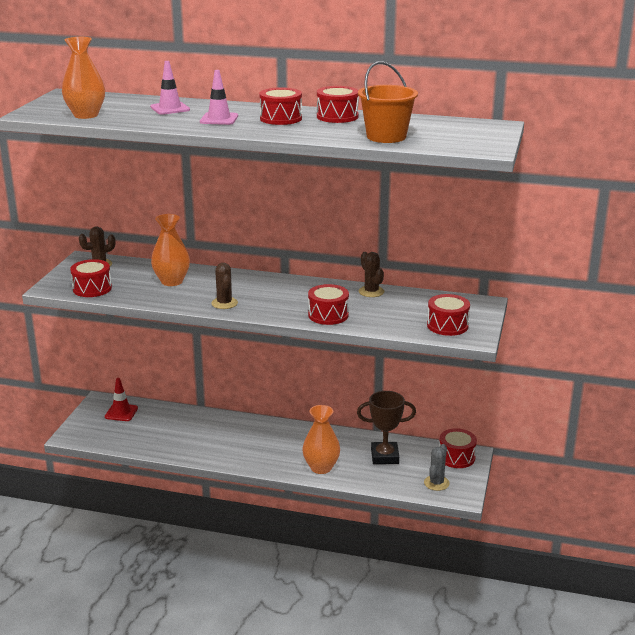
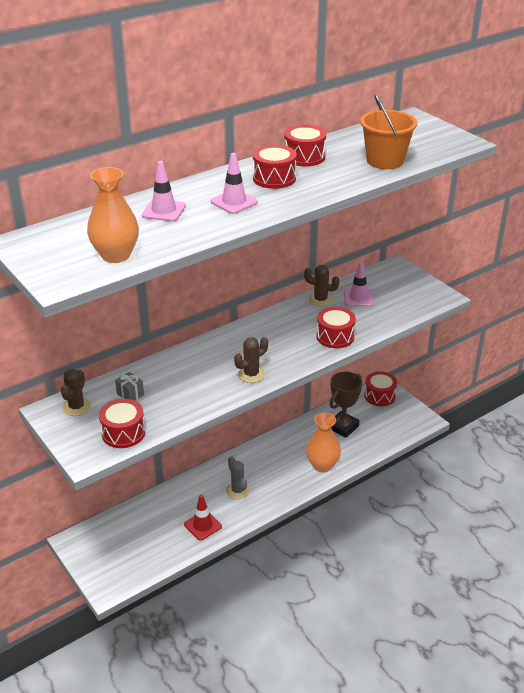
camera: 50 degrees left, 10 degrees up
(121, 412) = (110, 536): red traffic cone -> red traffic cone (203, 525)
(138, 274) = (130, 394): none -> grey gift
(172, 281) = (171, 382): orange vase -> none
(224, 303) = (251, 374): brown cactus -> brown cactus turned 60 degrees counterclockwise
(402, 305) = (358, 298): none -> pink traffic cone
(436, 483) = (399, 422): grey cactus -> grey cactus (237, 490)
(447, 325) = (412, 297): red drum -> none

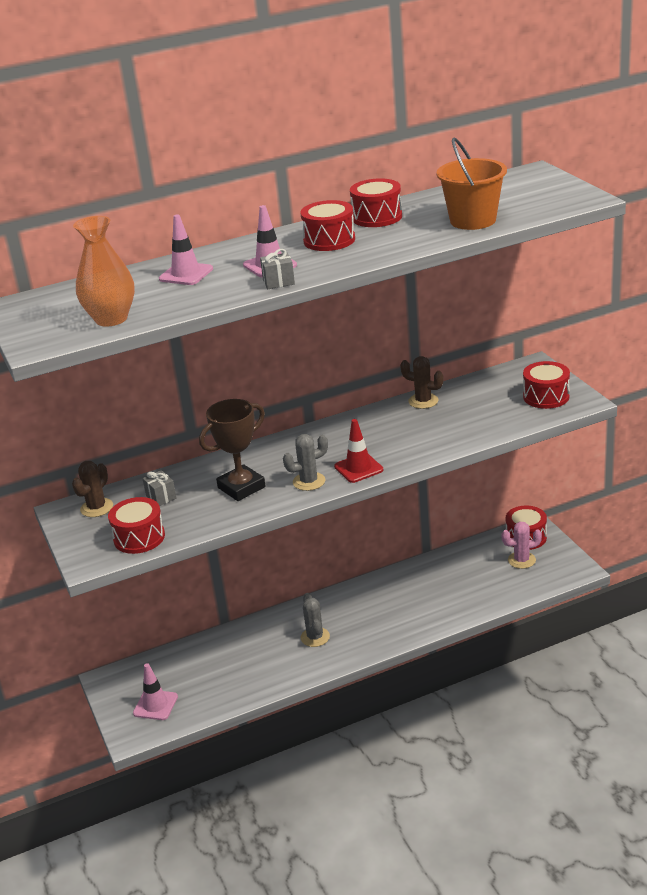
camera: 15 degrees right, 5 degrees down
(203, 525) = (262, 674): red traffic cone -> red traffic cone (358, 468)
(249, 218) = (278, 282): none -> grey gift
(251, 374) = (309, 481): brown cactus -> grey cactus
(322, 465) = (428, 615): orange vase -> none
(335, 336) = (426, 443): red drum -> red drum (546, 396)
(343, 427) = (467, 572): brown trophy -> brown trophy (241, 487)
(358, 298) = (471, 400): pink traffic cone -> pink traffic cone (155, 705)
(381, 415) = (521, 560): none -> pink cactus

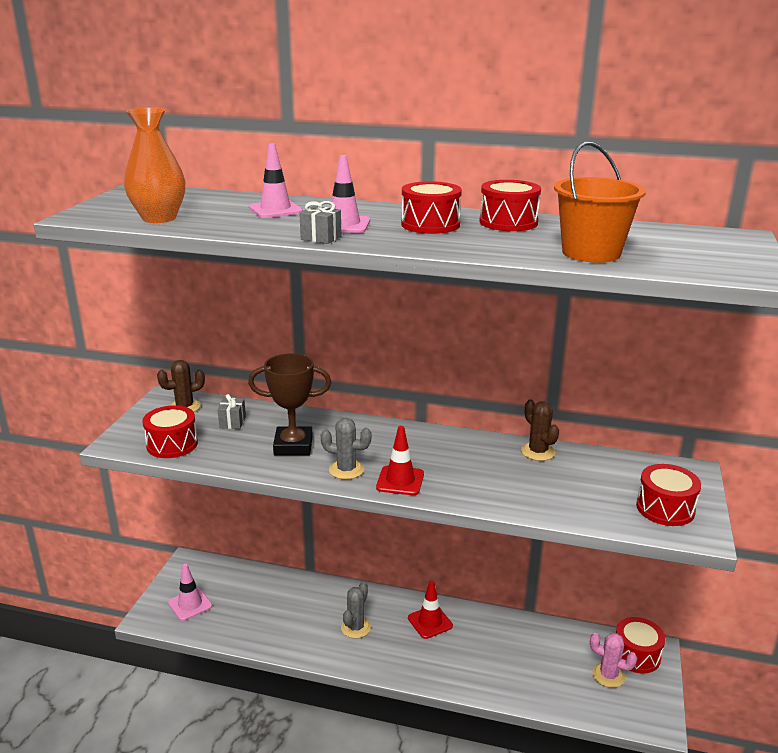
camera: 35 degrees right, 5 degrees down
(365, 600) = (430, 622): none -> red traffic cone

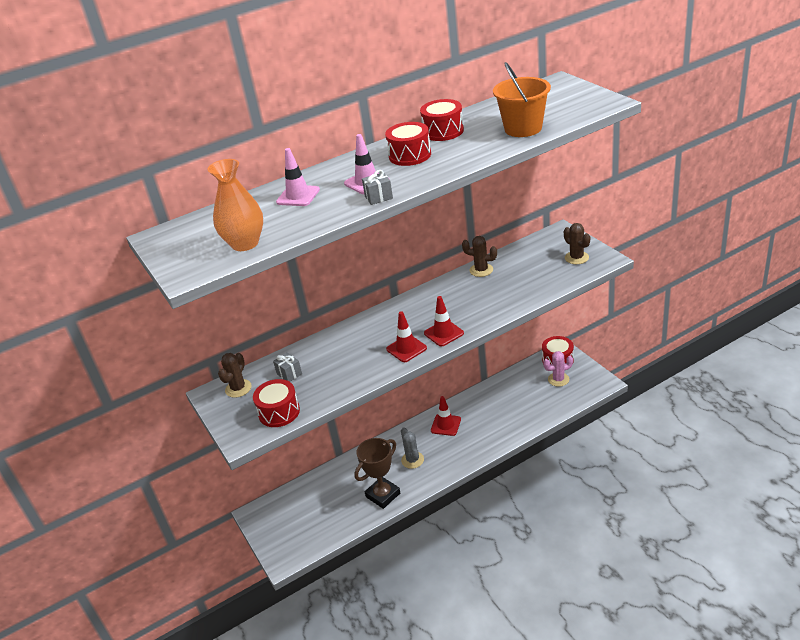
camera: 40 degrees left, 10 degrees up
(190, 604) = (298, 531): pink traffic cone -> none
(293, 446) = (353, 359): brown trophy -> brown trophy (383, 495)
(346, 470) = (406, 349): grey cactus -> red traffic cone
(665, 508) = (576, 258): red drum -> brown cactus

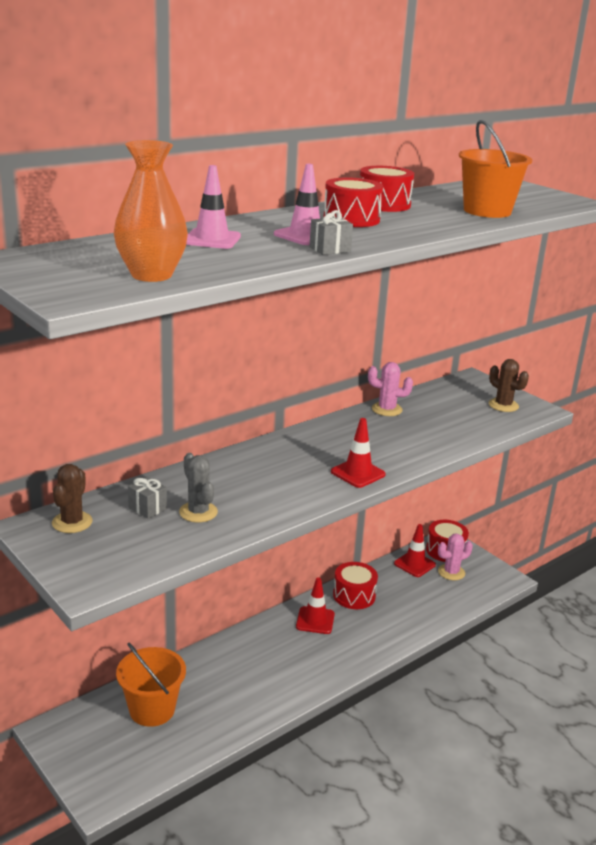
camera: 15 degrees left, 10 degrees down
(279, 412) = (140, 554): red drum -> red drum (354, 595)
(322, 497) = (152, 709): none -> orange bucket
(383, 495) = (241, 708): brown trophy -> none
(406, 349) = (311, 487): red traffic cone -> red traffic cone (414, 564)
(412, 460) = (276, 663): grey cactus -> grey cactus (198, 512)
(481, 270) = (387, 409): brown cactus -> pink cactus

